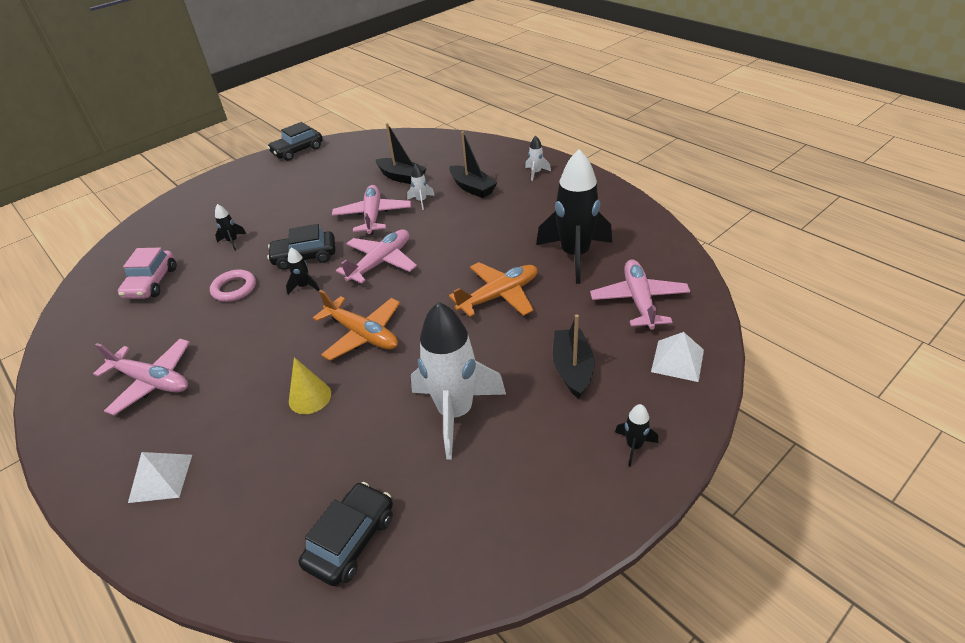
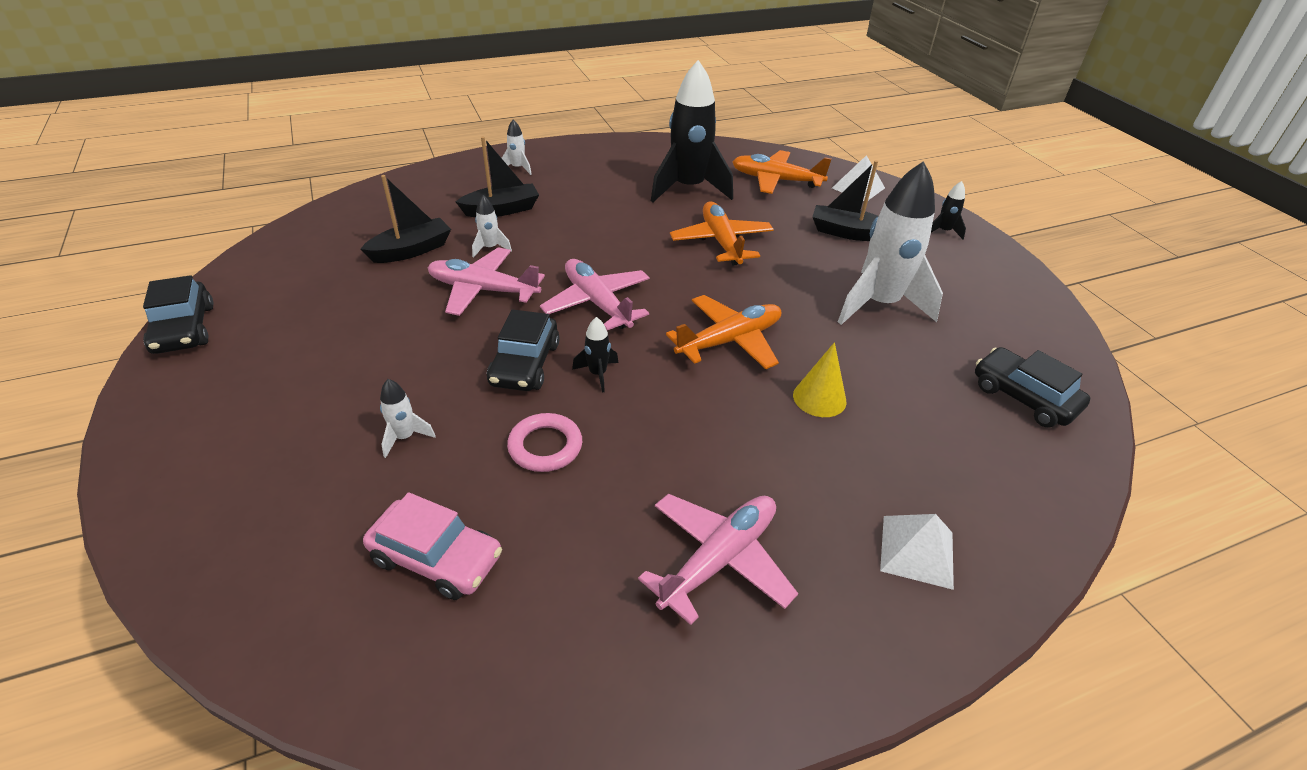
camera: 75 degrees left, 0 degrees up
(233, 241) = (405, 437): black rocket -> white rocket
(639, 300) = (775, 180): pink plane -> orange plane

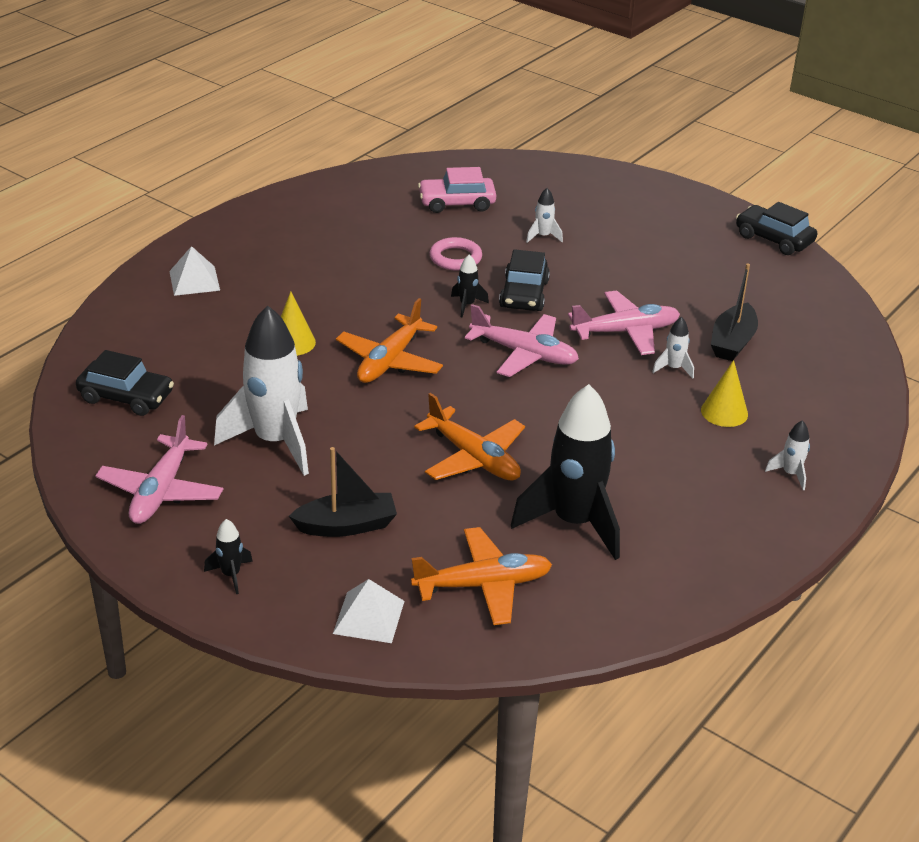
camera: 150 degrees right, 5 degrees down
(502, 210) = (724, 412): black boat -> yellow cone
(525, 364) = (524, 294): black car -> black car turned 150 degrees counterclockwise
(719, 559) = (309, 244): pink plane -> pink plane (161, 491)

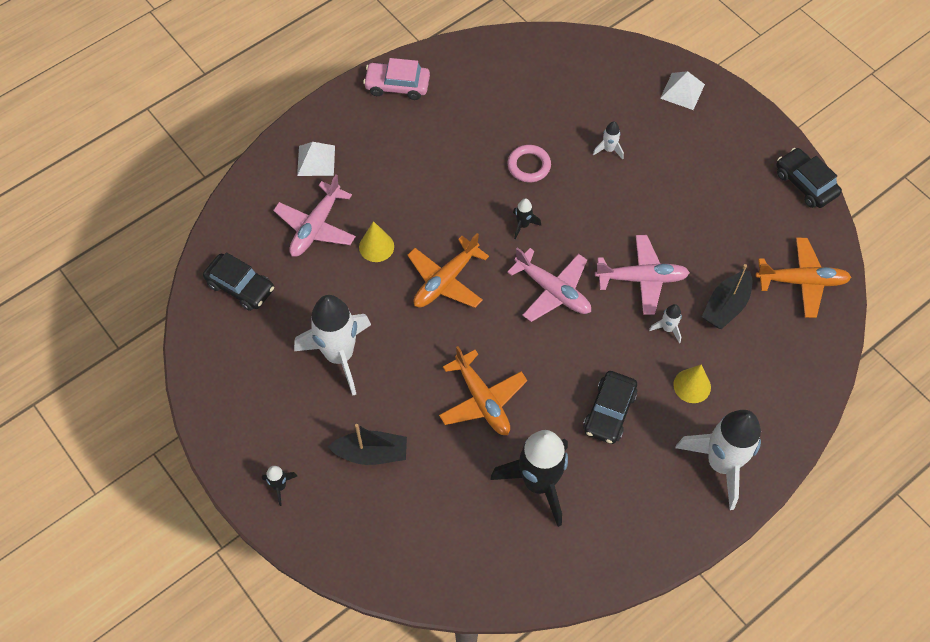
camera: 15 degrees right, 25 degrees up
(161, 491) = (247, 392): pink plane -> pink plane (316, 227)
(368, 617) = (366, 546): white pyramid -> white pyramid (682, 91)
(457, 203) = (548, 95): pink car -> pink car (397, 86)
(483, 585) = (455, 532): orange plane -> orange plane (802, 281)
(524, 294) = (572, 219): black car -> black car (609, 412)
(790, 474) = (721, 464): white rocket -> white rocket, size x2.41

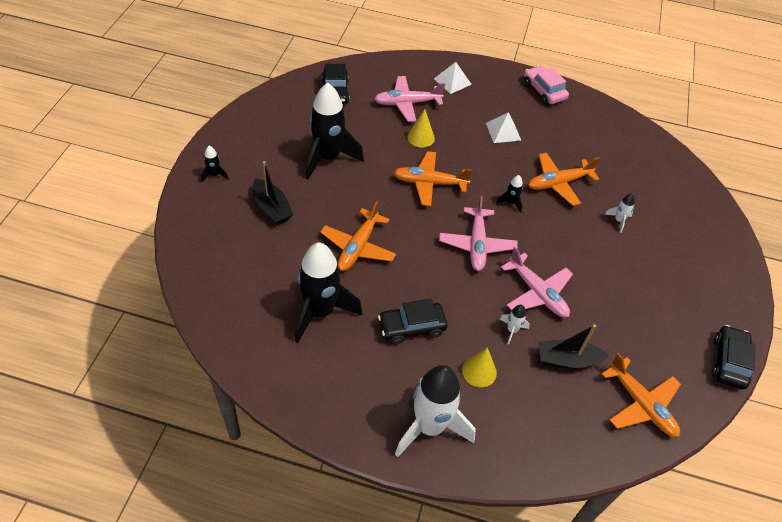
camera: 50 degrees right, 10 degrees down
(339, 355) = (328, 158): white rocket -> black rocket
(529, 166) = (558, 183): pink ring -> orange plane
(682, 91) = (714, 240): white pyramid -> white pyramid (503, 131)

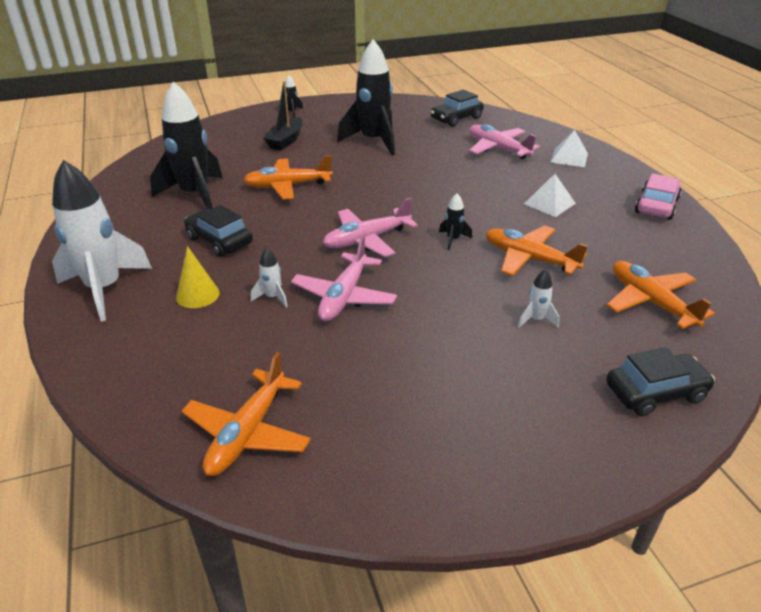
camera: 60 degrees right, 15 degrees down
(421, 137) = (465, 168): yellow cone -> none
(429, 183) = (413, 191): orange plane -> orange plane (650, 302)
(567, 360) = (266, 348): black boat -> none
(729, 362) = (406, 507): black car -> black car (655, 392)

